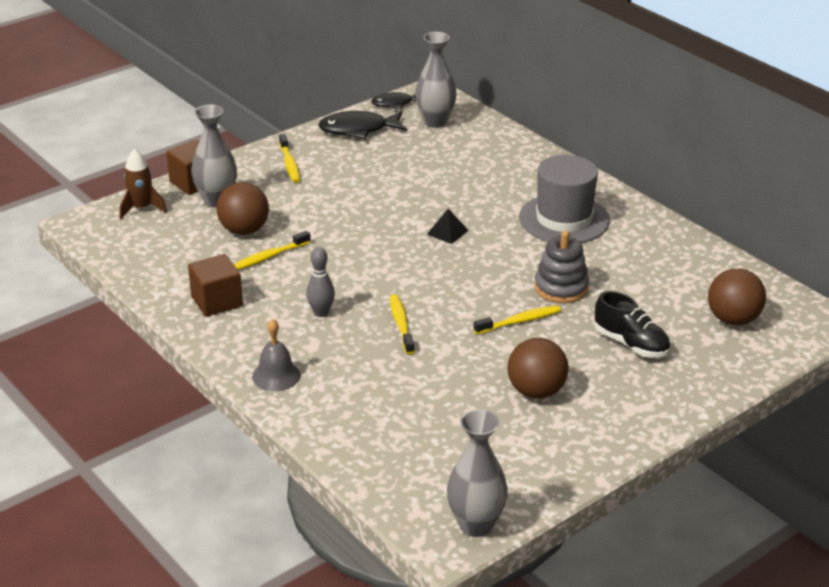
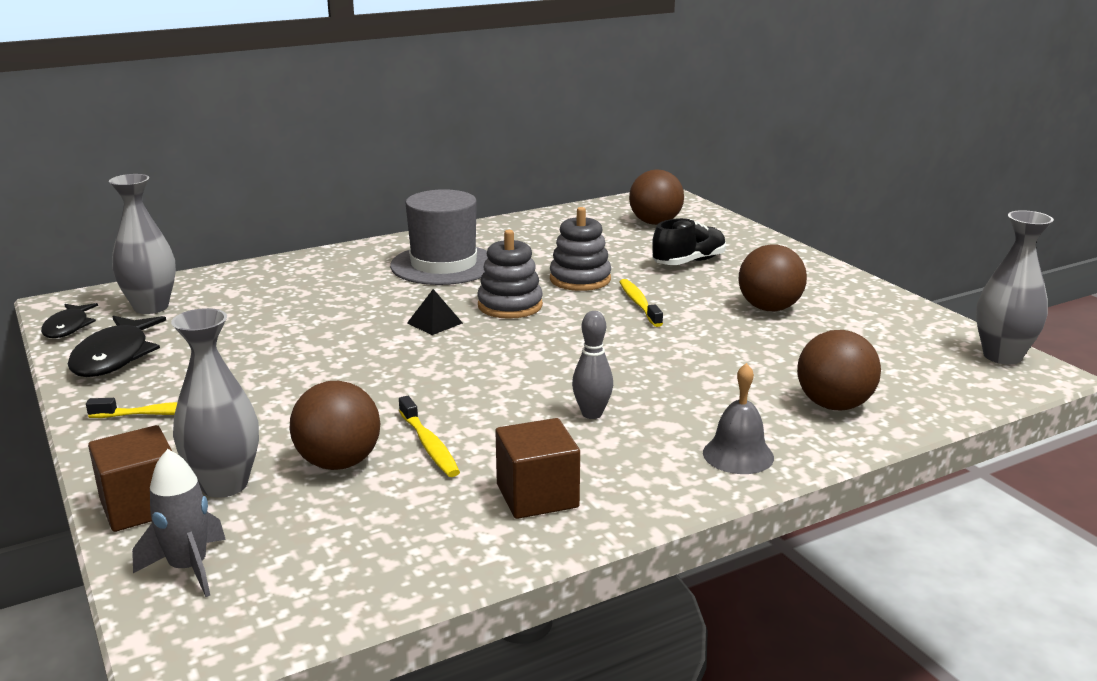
camera: 80 degrees left, 10 degrees down
(141, 208) = (188, 568): brown rocket -> grey rocket
(357, 421) = (834, 405): none -> brown ball
(401, 324) = (631, 365): yellow toothbrush -> none
(491, 260) = (510, 306): none -> grey stacking toy

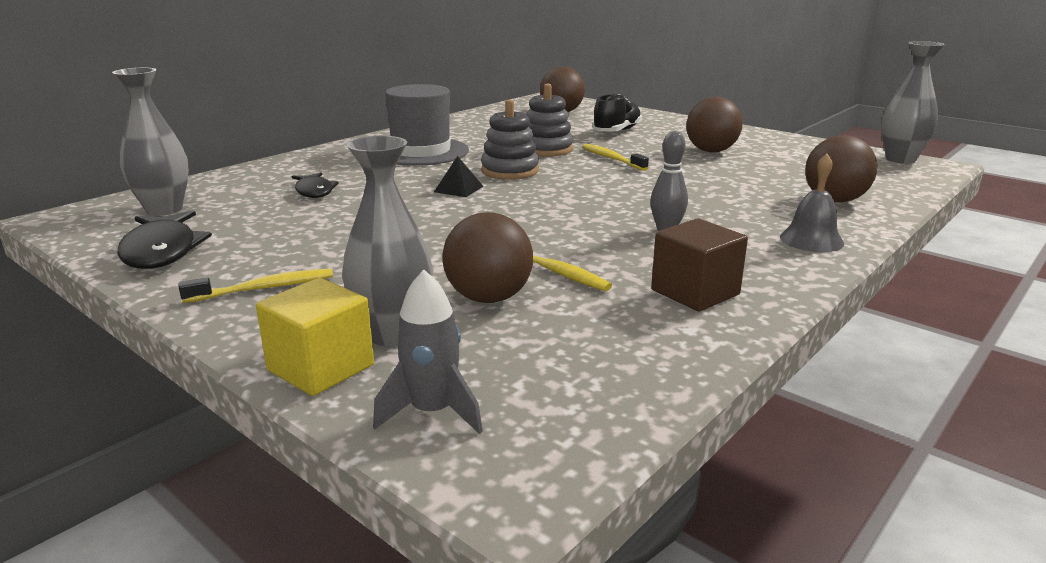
camera: 20 degrees left, 0 degrees up
(68, 327) = (84, 235): black fish -> black fish (314, 191)
(141, 506) = (321, 368): brown cube -> yellow cube

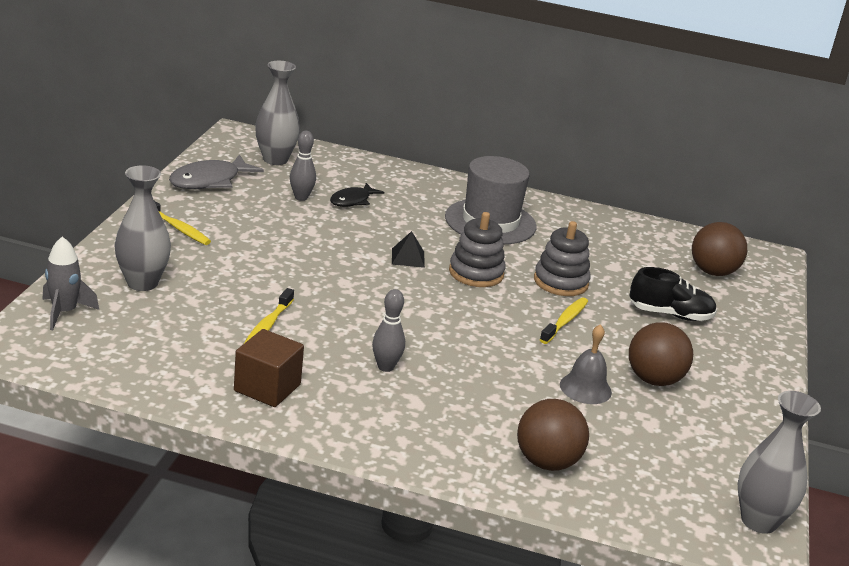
camera: 60 degrees right, 5 degrees up
(162, 251) = (209, 181): black fish -> grey fish
(276, 211) = (301, 197): none -> grey bowling pin
(321, 368) = (94, 270): yellow cube -> none
(488, 298) = (209, 306): brown ball -> none
(811, 240) = (418, 445): grey bell -> grey bell (585, 388)

